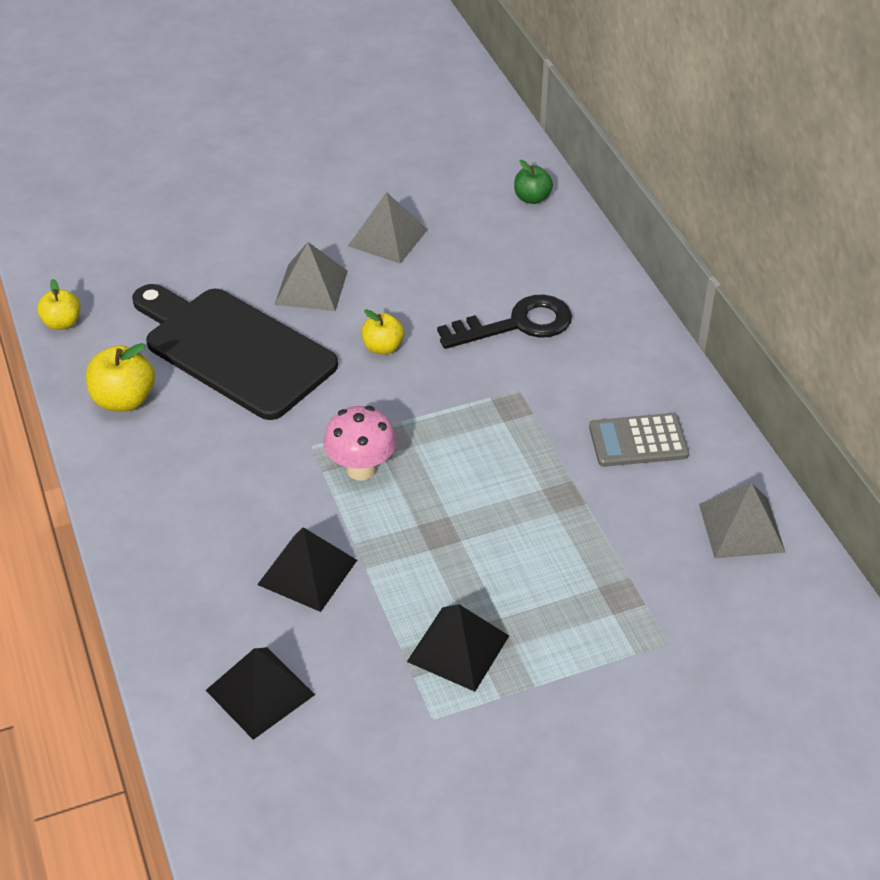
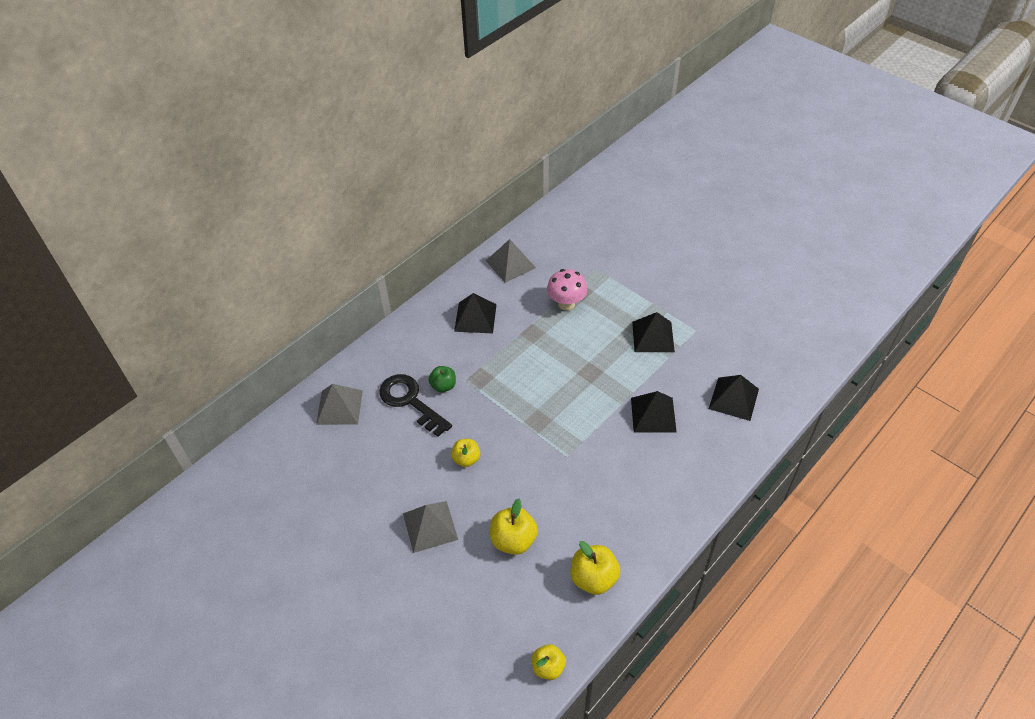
camera: 115 degrees left, 5 degrees up
(233, 350) = (513, 540): black cutting board -> yellow apple
(361, 469) = (569, 424): pink mushroom -> pink mushroom (566, 304)
(388, 237) = (356, 506): grey pyramid -> grey pyramid (339, 407)
(532, 198) = (277, 441): green apple -> green apple (443, 386)
(638, 441) = (475, 317): grey calculator -> black pyramid

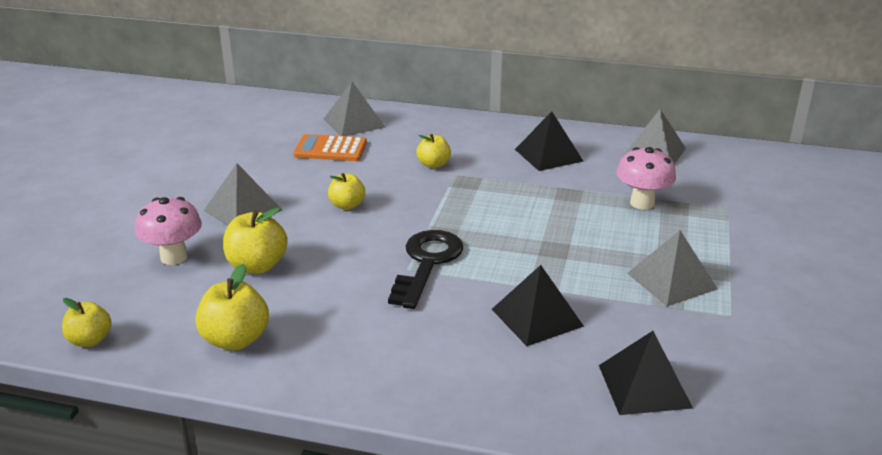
camera: 60 degrees right, 20 degrees down
(373, 438) = (330, 149): none -> orange calculator
(410, 401) = (395, 153): black key -> black key (427, 263)
(443, 386) = (433, 165): green apple -> yellow apple
(470, 589) = (174, 257): none -> pink mushroom
(653, 336) = (671, 281): black pyramid -> grey pyramid

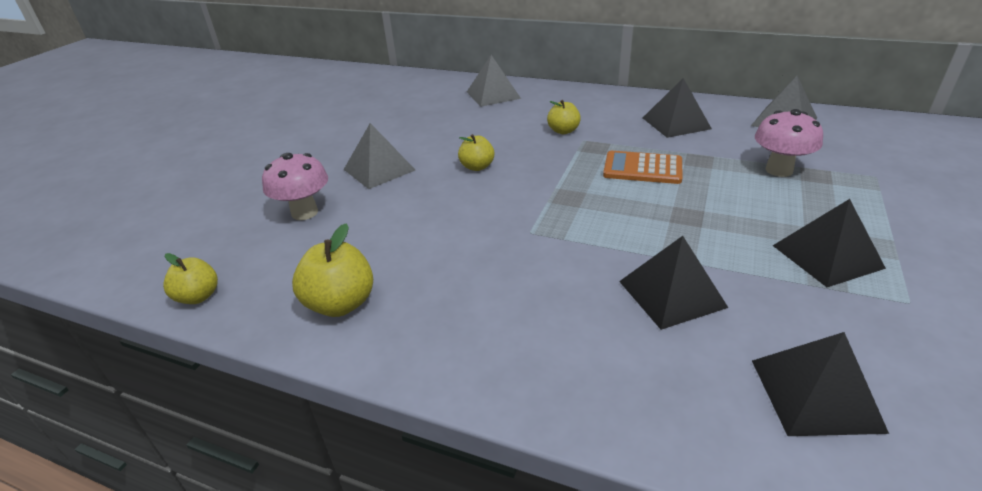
camera: 10 degrees right, 5 degrees up
(257, 266) = (380, 224): yellow apple -> none
(330, 149) = (469, 117): orange calculator -> orange calculator (642, 168)
(427, 263) = (551, 227): black key -> none
(671, 281) = (827, 256): grey pyramid -> black pyramid

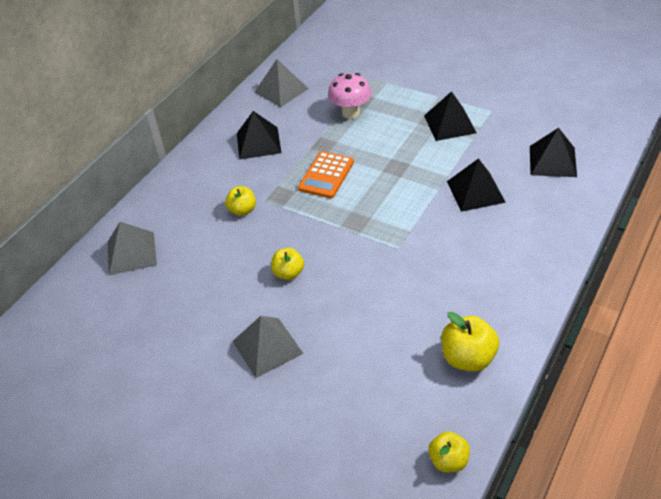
camera: 80 degrees left, 10 degrees up
(304, 213) = (333, 401): pink mushroom -> none

